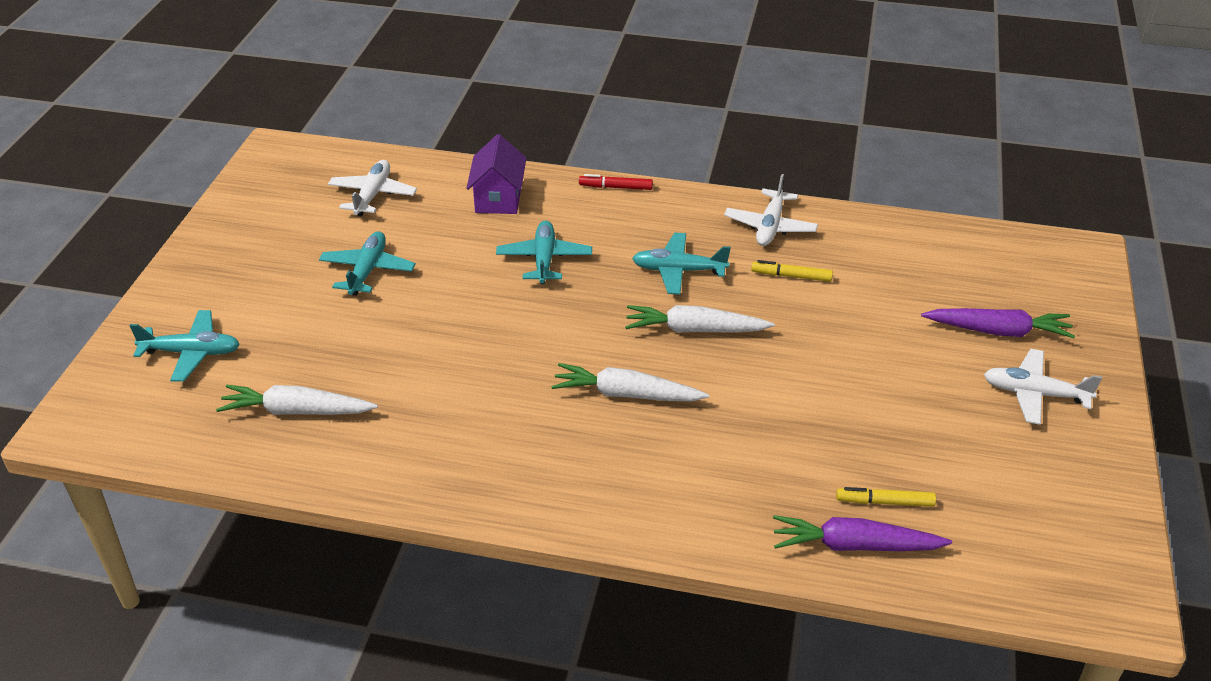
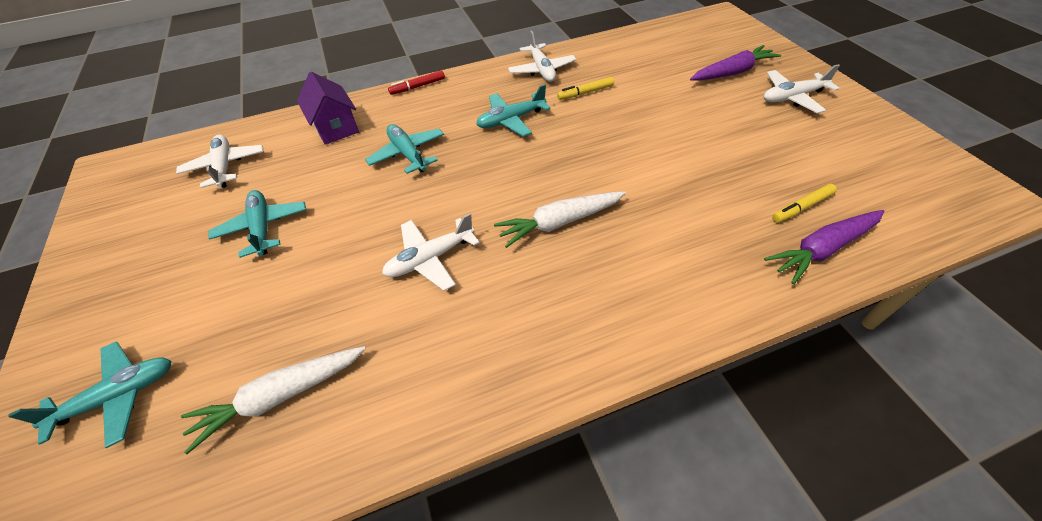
camera: 30 degrees left, 10 degrees up
(484, 367) = (430, 259): none -> white plane
(695, 330) = (560, 153): white carrot -> none

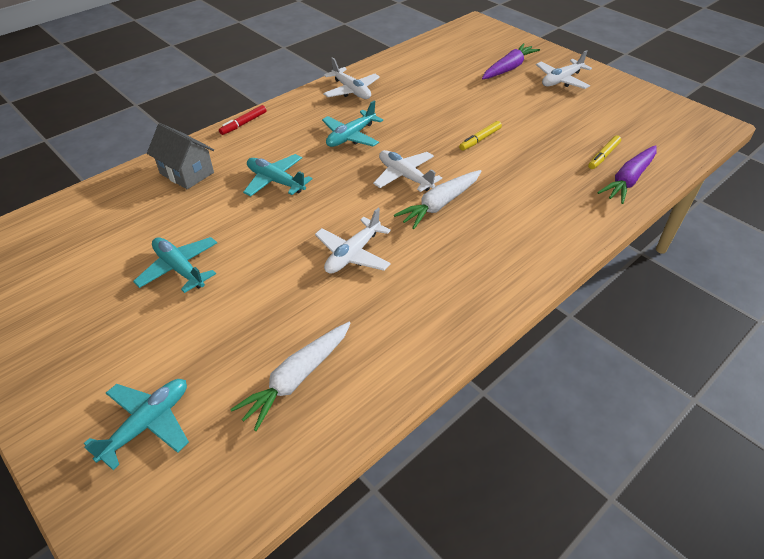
camera: 25 degrees left, 5 degrees down
(225, 167) = (95, 229): white plane -> white plane (405, 176)
(336, 127) = (187, 173): purple house -> grey house
(585, 93) = (401, 103): yellow marker -> yellow marker (480, 139)

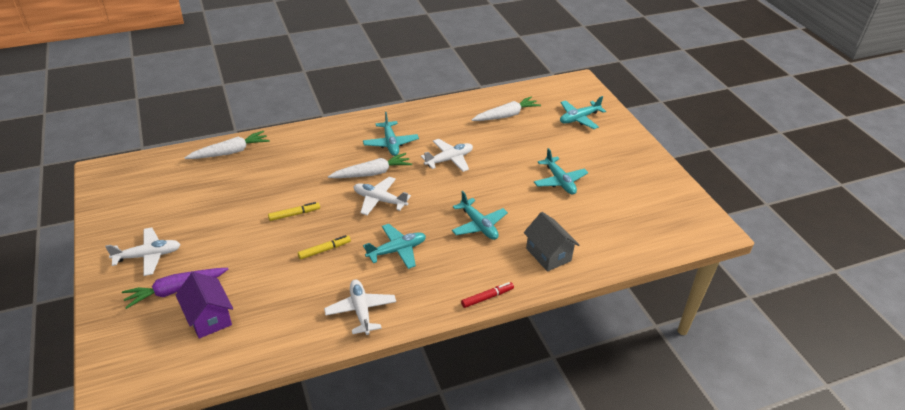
camera: 160 degrees left, 5 degrees down
(405, 176) = (379, 200): white plane -> white plane turned 135 degrees clockwise
(451, 254) = (390, 143): none -> turquoise plane
(463, 62) = (208, 318): none -> purple house
(603, 156) = (221, 173): yellow marker -> yellow marker (324, 250)
(628, 180) = (230, 152): purple carrot -> white carrot

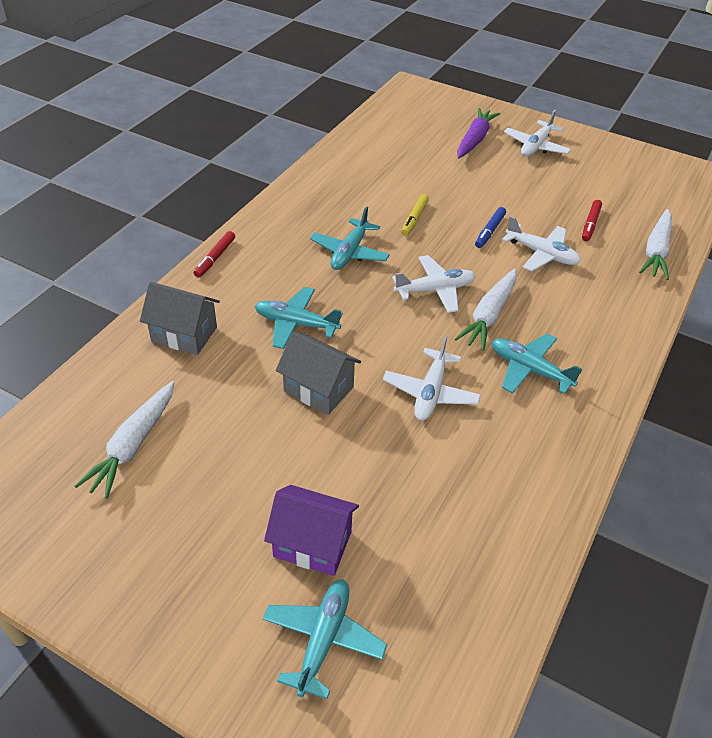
camera: 140 degrees right, 5 degrees up
(208, 318) = (422, 138): purple house -> purple house (312, 544)
(231, 184) = (590, 224): none -> red marker
(294, 214) = (489, 231): yellow marker -> blue marker
(361, 311) = (317, 194): white plane -> white plane (541, 254)
(500, 189) = (318, 389): none -> grey house
(506, 115) = (451, 545): white carrot -> white carrot (133, 445)
(559, 181) = (249, 454): turquoise plane -> none

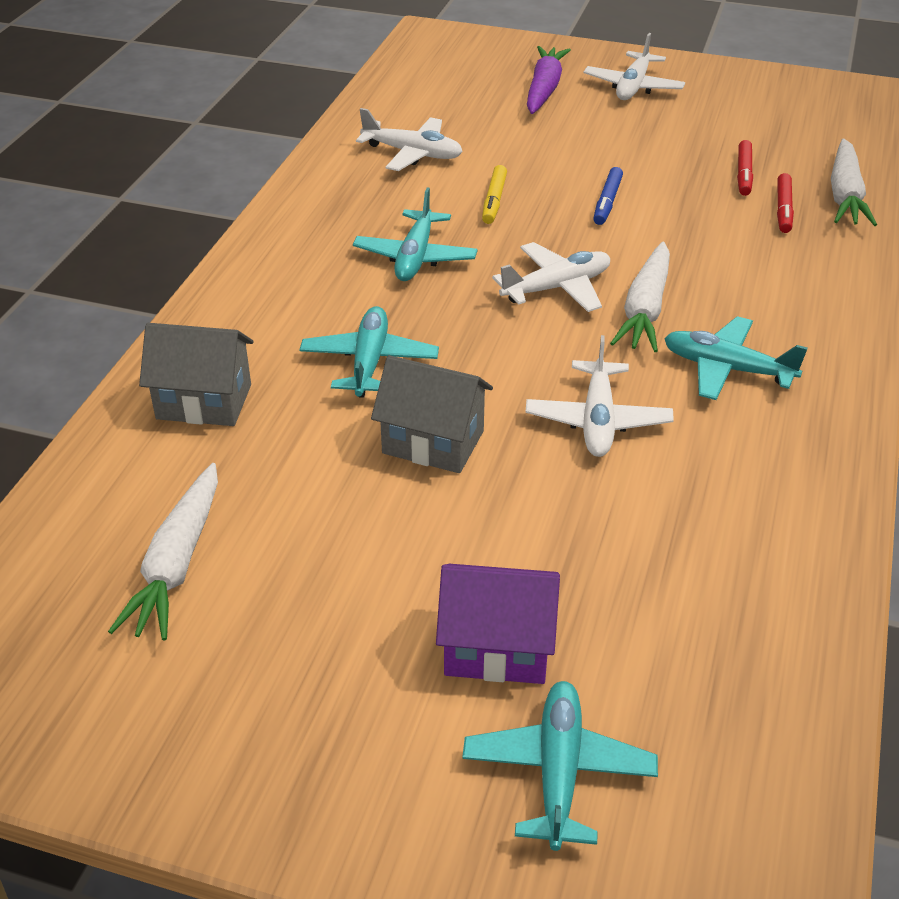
camera: 10 degrees left, 5 degrees down
(215, 258) = (216, 293): red marker -> red marker (783, 209)
(296, 324) = (369, 362): turquoise plane -> turquoise plane turned 90 degrees clockwise
(541, 254) = (690, 221): white plane -> white plane (412, 153)

